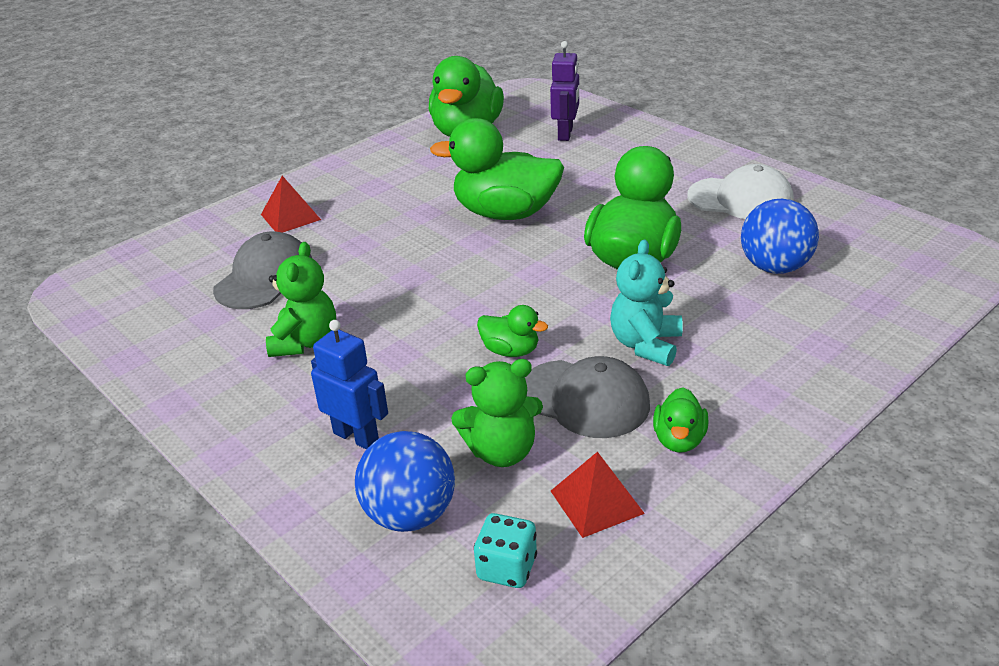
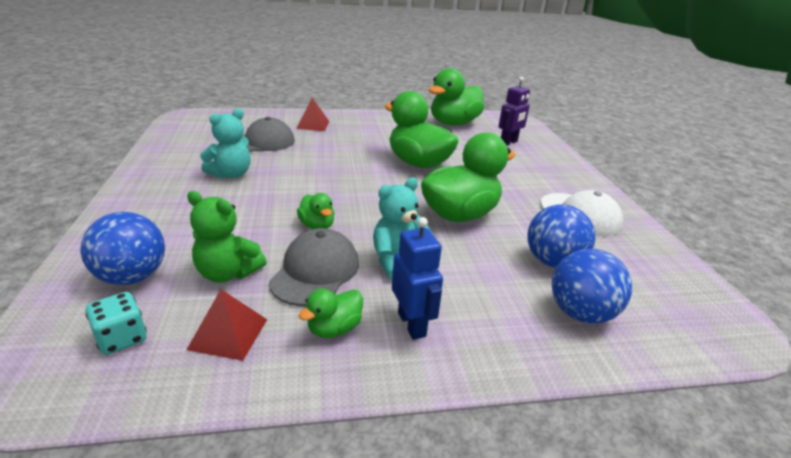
camera: 30 degrees right, 5 degrees down
(305, 342) = (231, 174): green teddy bear -> turquoise teddy bear
(356, 436) = (178, 225): blue robot -> blue robot (412, 324)
(584, 399) = (315, 271): grey cap -> grey cap turned 135 degrees counterclockwise
(848, 306) = (580, 313): none -> blue ball

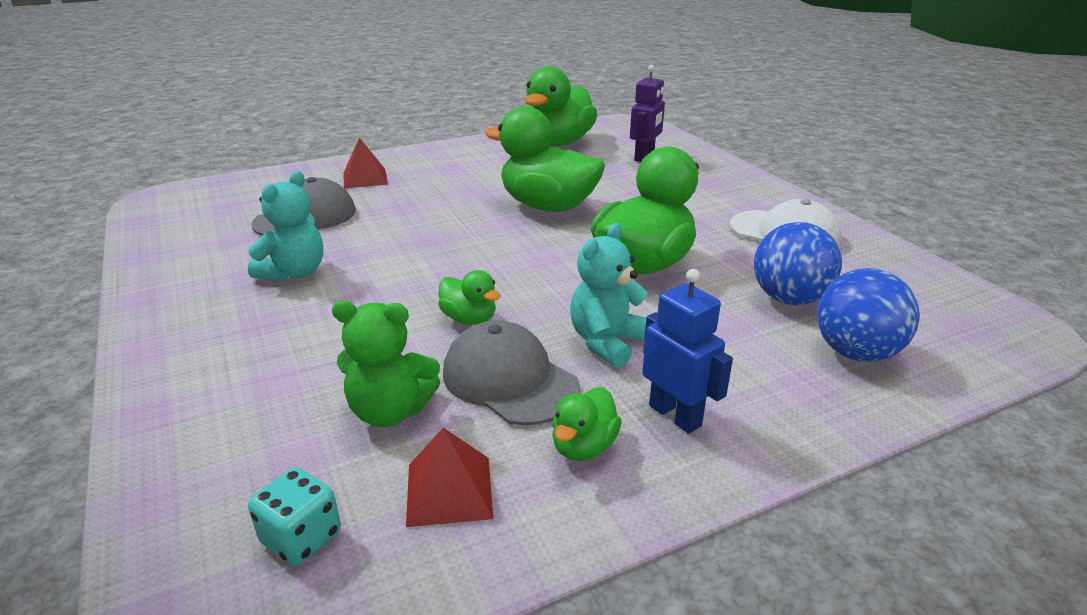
camera: 15 degrees left, 0 degrees up
(132, 277) = (253, 451): blue ball -> none
(315, 271) = (509, 380): grey cap -> grey cap turned 45 degrees counterclockwise

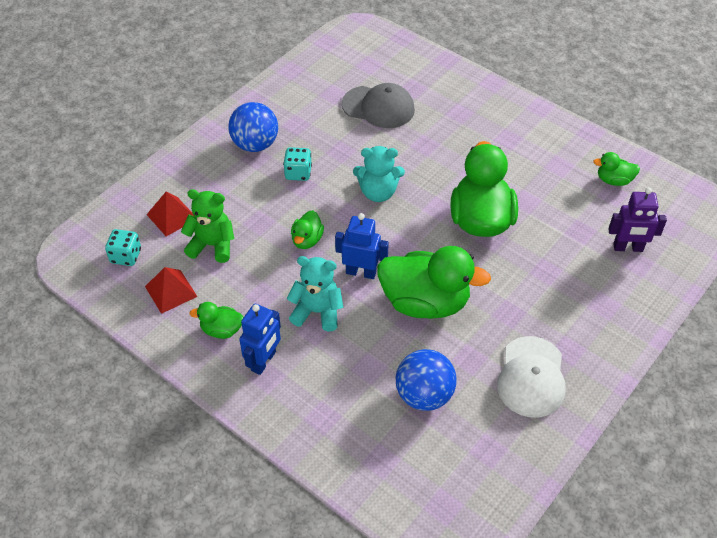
camera: 65 degrees right, 20 degrees up
(294, 273) = (311, 141): turquoise teddy bear -> turquoise teddy bear (378, 192)
(338, 296) = (298, 173): none -> turquoise dice
(365, 178) = (455, 102): red pyramid -> red pyramid (172, 216)
(390, 411) = (212, 245): green teddy bear -> green teddy bear turned 120 degrees clockwise
(509, 380) = (259, 281): grey cap -> none
(558, 143) = (613, 180): green duck -> green duck, size x0.47
(563, 293) = (361, 272): none -> blue robot
(856, 352) = (373, 441): blue ball -> blue ball (255, 144)

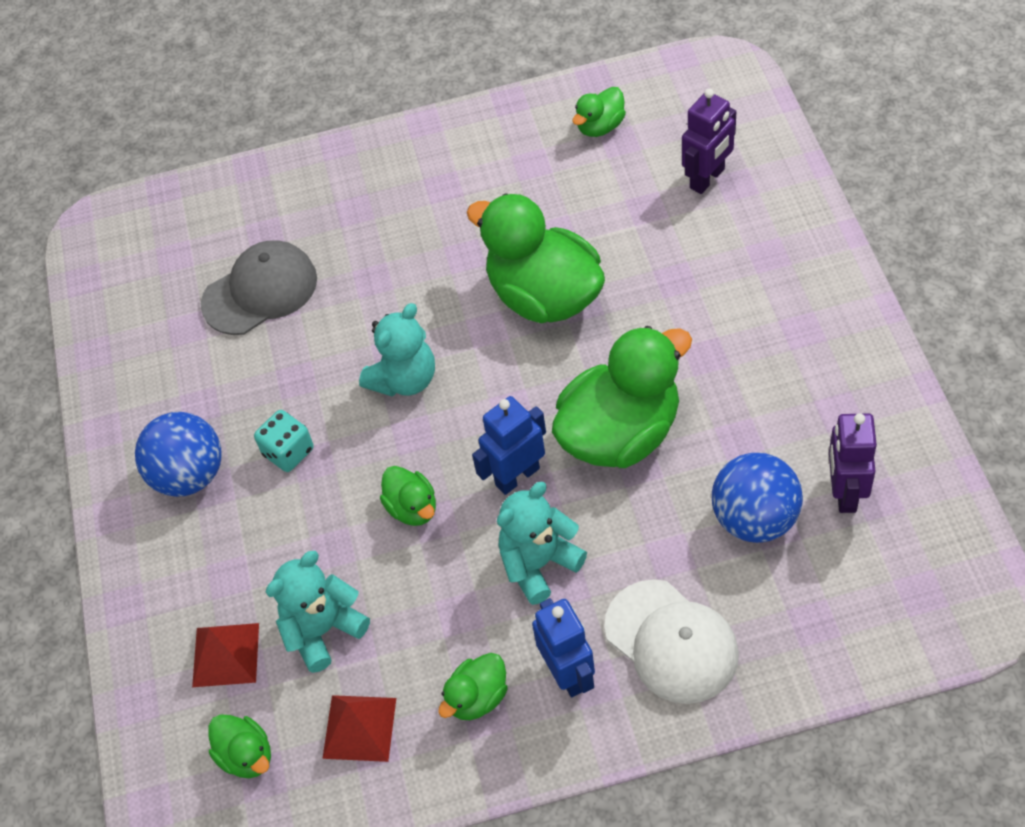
camera: 45 degrees left, 5 degrees up
(126, 256) = (246, 755): turquoise dice -> green duck
(212, 245) = (323, 630): green teddy bear -> turquoise teddy bear
(478, 430) = (845, 492): none -> purple robot
(531, 377) = (811, 391): white cap -> white cap (671, 641)

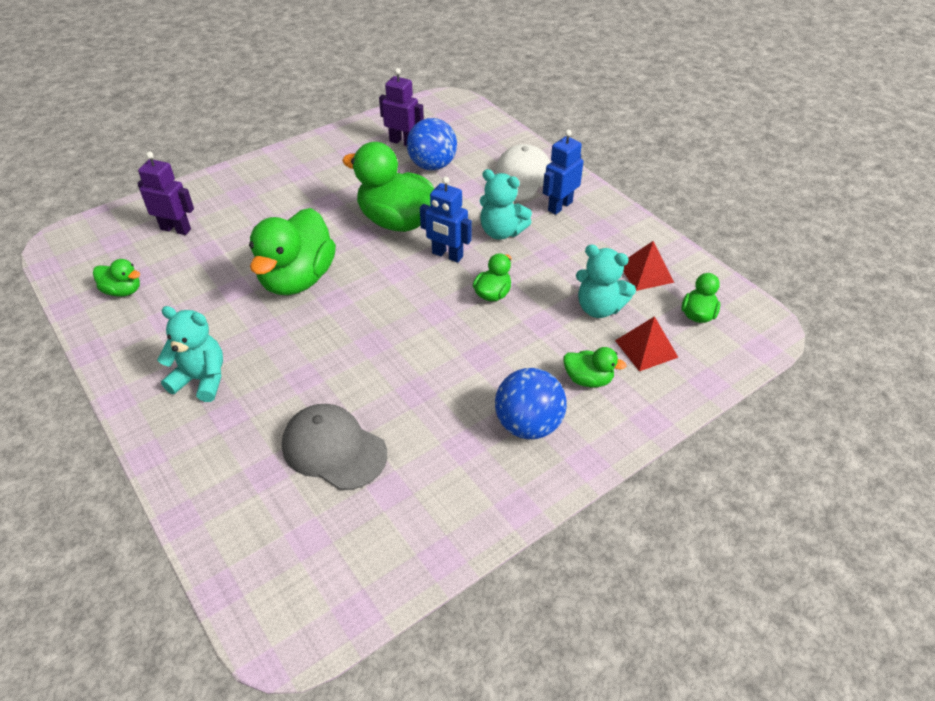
camera: 120 degrees left, 10 degrees down
(288, 452) = (480, 372): turquoise dice -> none
(404, 379) = (393, 329): turquoise teddy bear -> turquoise teddy bear (201, 379)
(477, 697) = (595, 234): green duck -> green duck (588, 379)
(845, 492) = (403, 142): purple robot -> purple robot turned 135 degrees counterclockwise

